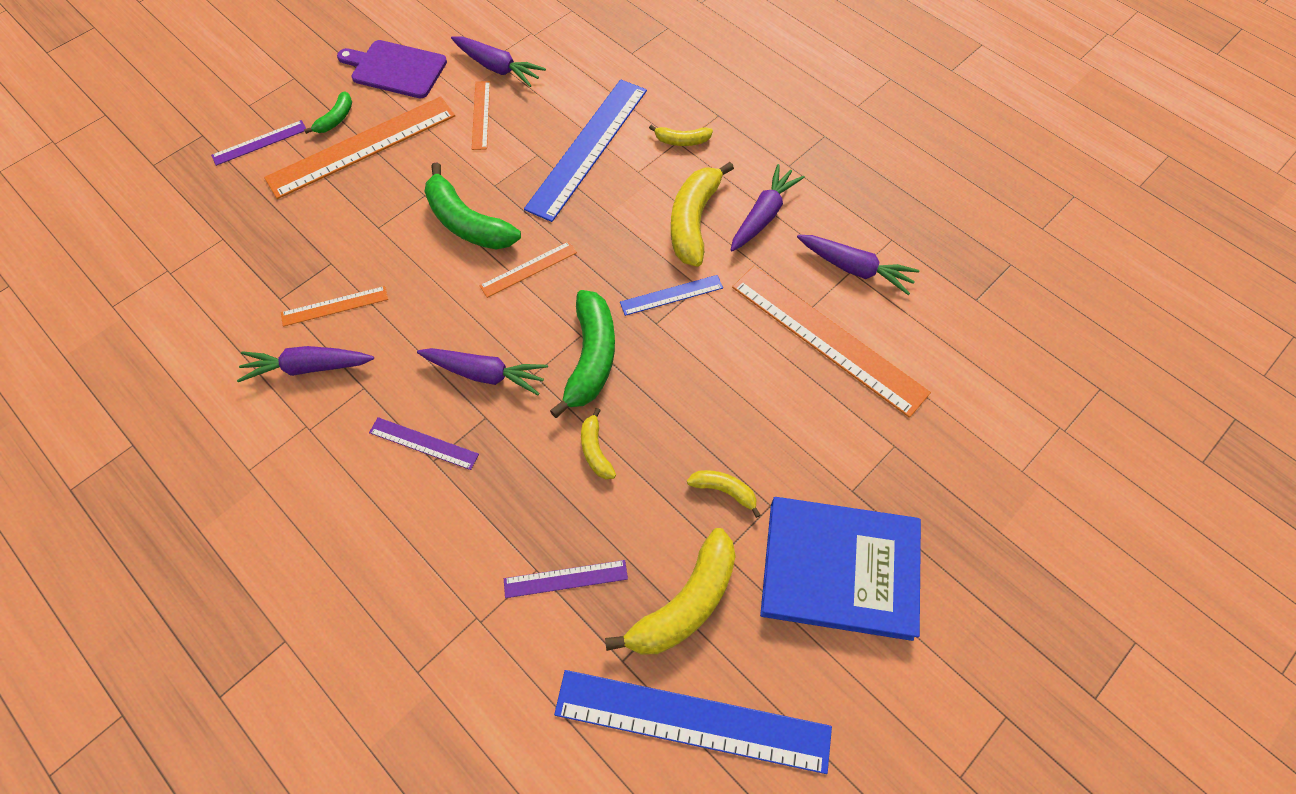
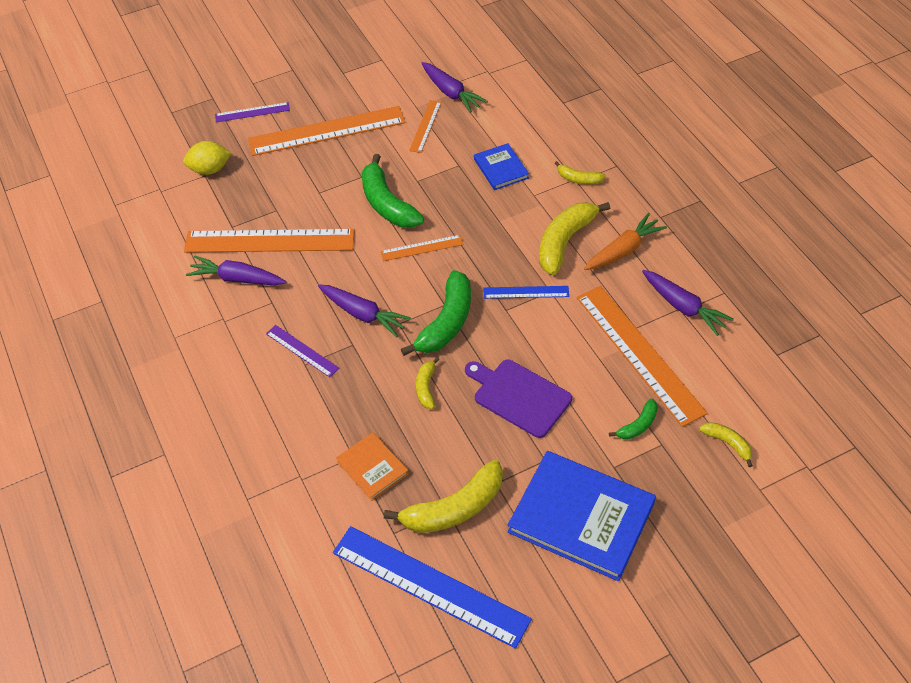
camera: 20 degrees right, 10 degrees down
(227, 229) = (210, 169): none -> yellow lemon
(334, 306) = (269, 241): orange ruler -> orange ruler, size x2.07
(336, 119) = (314, 106): green banana -> green banana (638, 425)
(395, 69) = (371, 78): purple cutting board -> purple cutting board (519, 396)
(565, 578) = (372, 468): purple ruler -> orange book
(588, 148) = (501, 168): blue ruler -> blue book
(724, 491) = (513, 440): yellow banana -> yellow banana (728, 443)
(763, 215) = (623, 250): purple carrot -> orange carrot

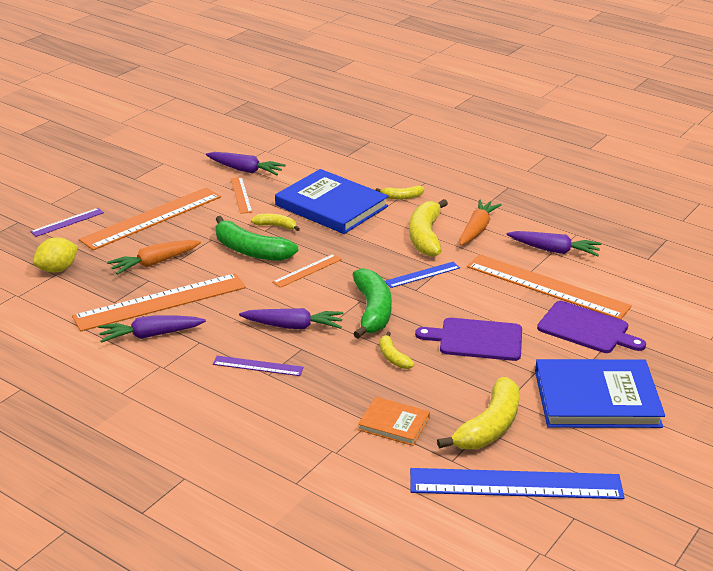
camera: 30 degrees left, 20 degrees down
(294, 190) = (154, 263): none -> orange carrot
(501, 168) = (331, 206): blue book -> blue book, size x1.96
(638, 425) = (586, 329): green banana -> purple cutting board
(728, 443) = (662, 319): yellow banana -> yellow banana (276, 226)

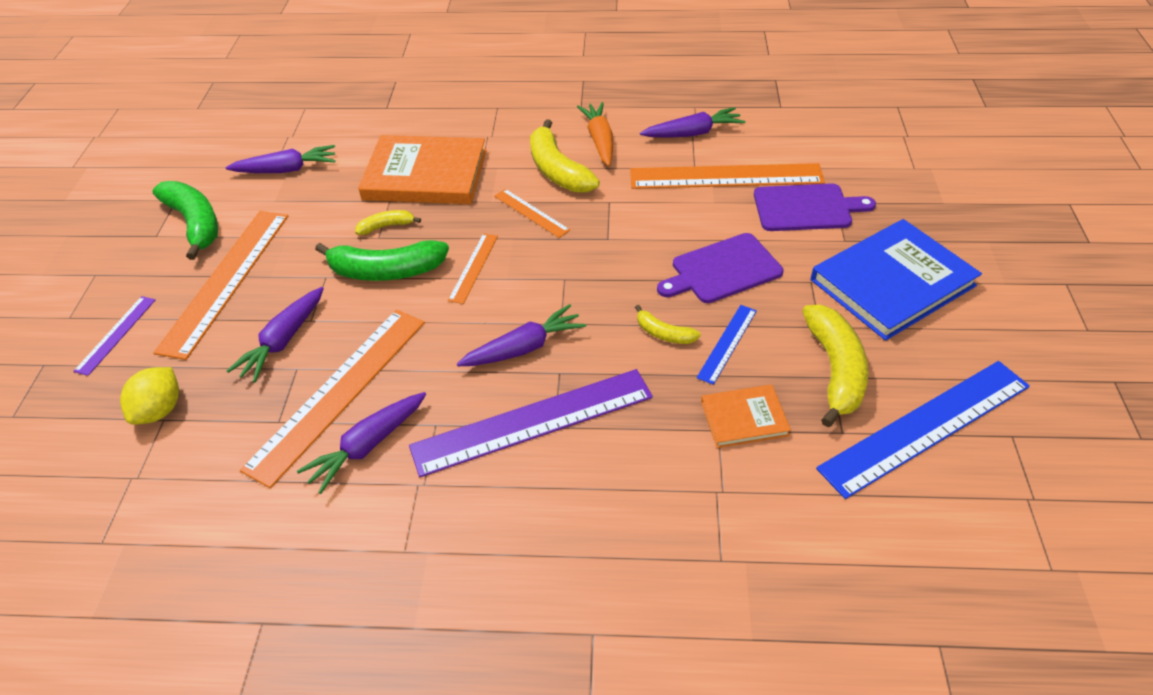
camera: 30 degrees left, 15 degrees up
(154, 263) = (283, 341): orange carrot -> purple carrot
(241, 195) = (310, 203): orange ruler -> orange ruler (531, 213)
(258, 366) = (533, 422): purple ruler -> purple ruler, size x2.07
(331, 206) = (425, 175): blue book -> orange book
(372, 311) = (589, 286): green banana -> green banana (195, 223)
(402, 197) = (490, 134): yellow banana -> none
(422, 275) = (597, 217): blue ruler -> blue ruler (727, 343)

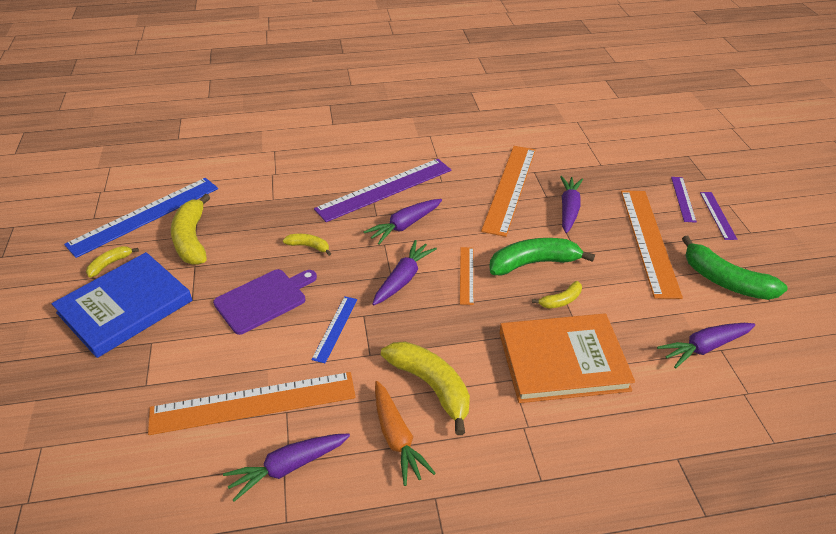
camera: 165 degrees right, 5 degrees down
(103, 303) = (717, 215): none -> purple ruler
(160, 410) = (607, 168): yellow lemon -> none
(367, 446) = (474, 168): purple carrot -> purple carrot (403, 279)
(531, 213) = (439, 332): orange ruler -> none
(727, 343) = (263, 246): blue ruler -> blue ruler (335, 328)
(744, 418) = (256, 206): orange book -> none
(806, 208) = (177, 373): purple cutting board -> none
(941, 345) = (110, 264): none -> yellow banana

